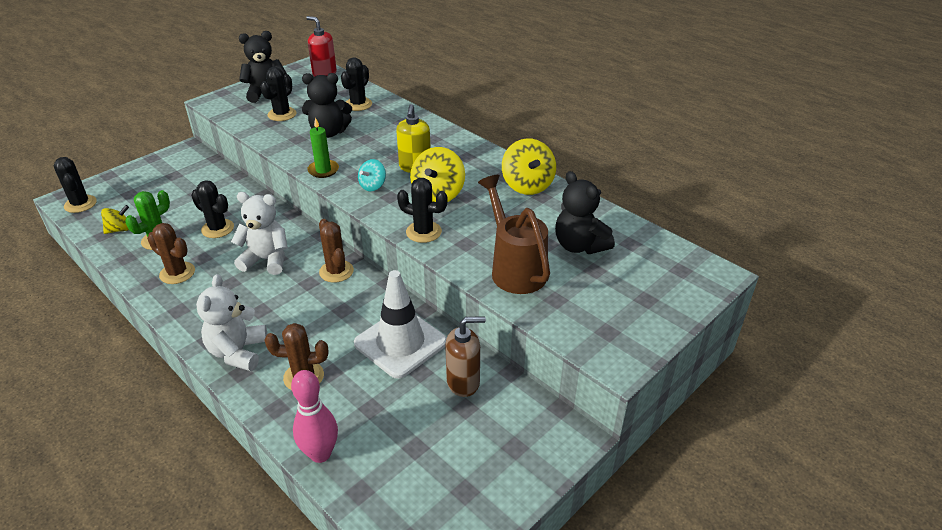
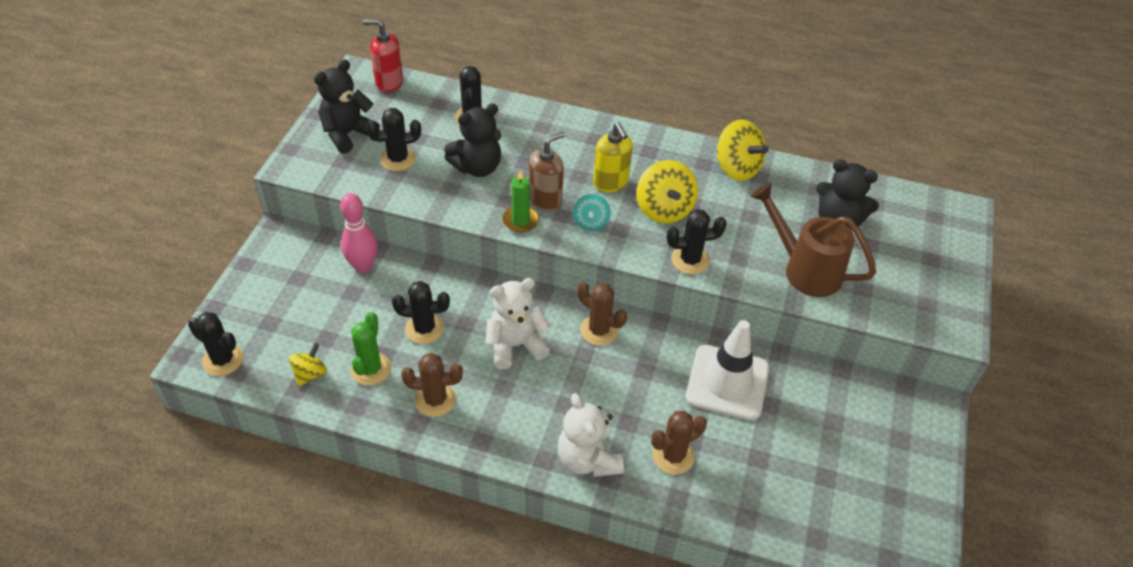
camera: 30 degrees left, 10 degrees up
(282, 114) = (398, 159): black cactus -> black cactus turned 75 degrees clockwise
(320, 454) = (756, 521): pink bowling pin -> pink bowling pin (363, 266)
(463, 382) = (813, 398): brown soap dispenser -> brown soap dispenser (546, 200)

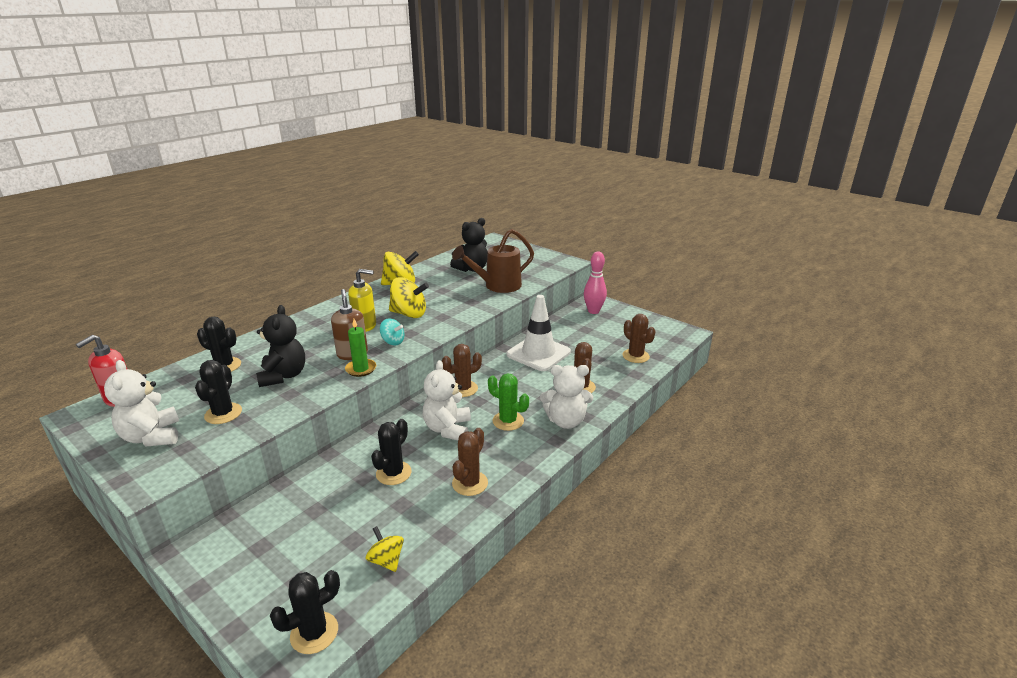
camera: 65 degrees left, 20 degrees down
(348, 134) = (152, 437): black teddy bear -> white teddy bear
(363, 266) = (291, 496): pink bowling pin -> pink bowling pin (593, 311)
(371, 369) = (411, 516): green cactus -> green cactus (508, 421)
(690, 260) = (459, 316): black cactus -> none
(797, 508) = (635, 356): none -> brown cactus

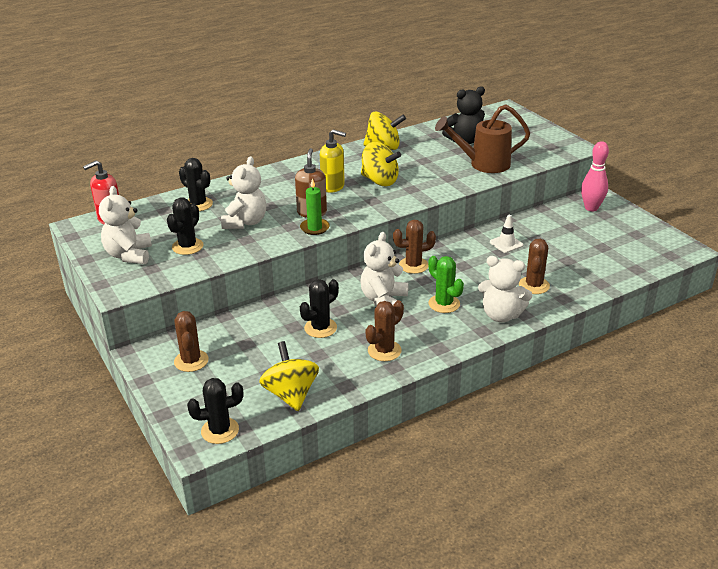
camera: 20 degrees right, 5 degrees up
(283, 376) = (245, 222): black teddy bear -> white teddy bear
(386, 560) = (291, 394): yellow spinning top -> yellow spinning top, size x1.72
(393, 342) = (353, 207): turquoise spinning top -> none
(538, 353) = (506, 244): white traffic cone -> white traffic cone, size x0.48
(635, 356) = (611, 265): brown cactus -> brown cactus (191, 361)

